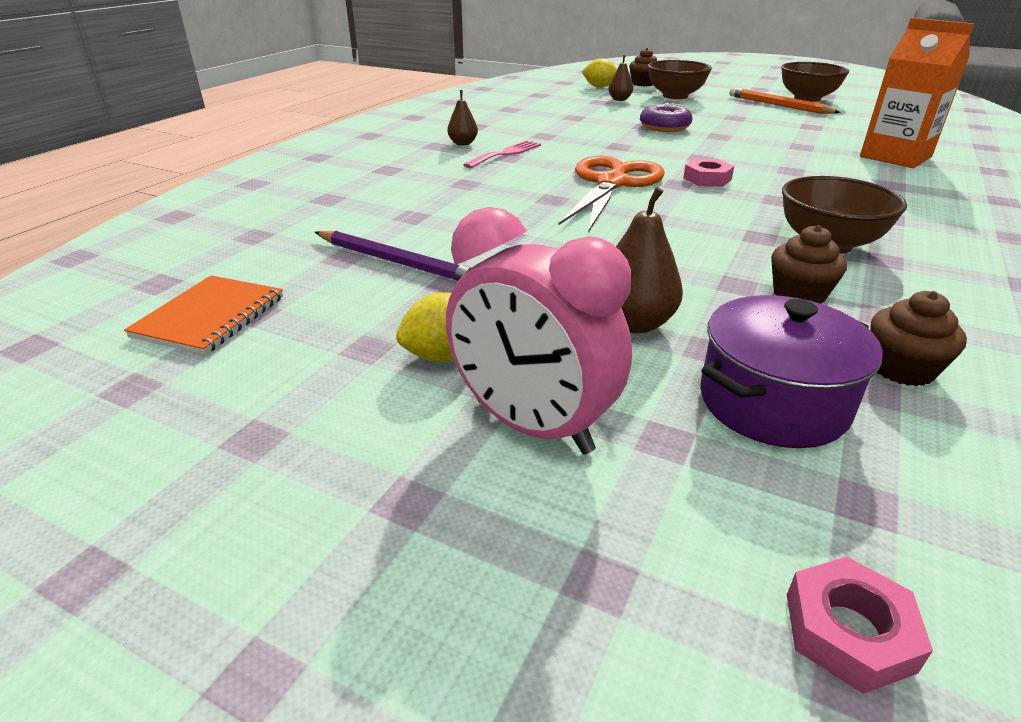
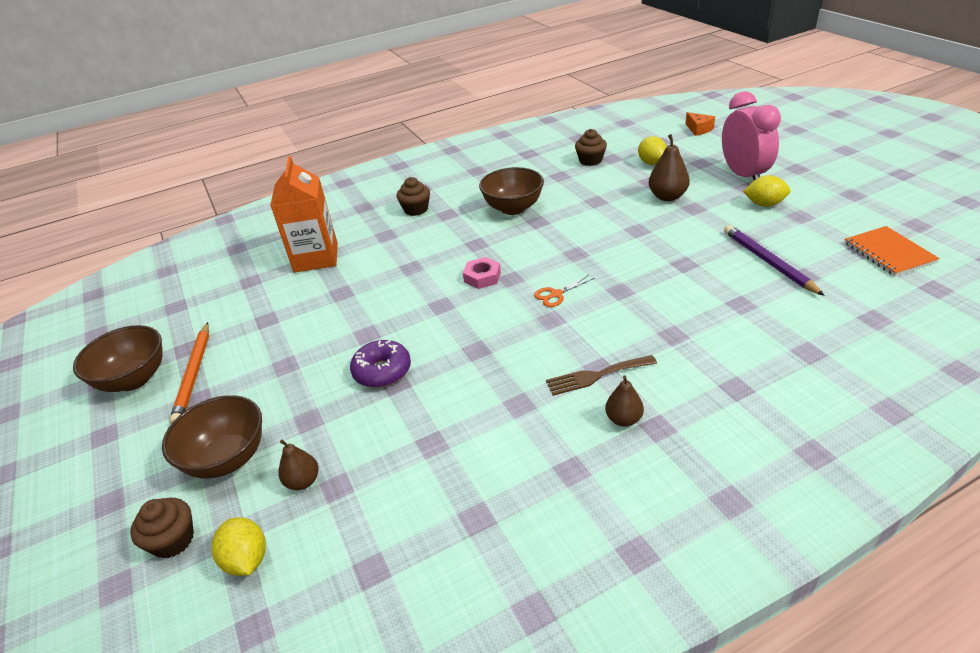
camera: 140 degrees left, 5 degrees up
(210, 317) = (889, 253): orange notebook -> orange notebook turned 75 degrees counterclockwise
(505, 154) = (596, 376): pink fork -> brown fork
(611, 183) = (556, 294): orange scissors -> orange scissors, size x0.41
(773, 402) = (651, 163): purple pot -> yellow lemon
(799, 294) = (576, 190): brown cupcake -> brown cupcake (416, 209)
(848, 632) = (698, 129): pink nut -> orange cheese

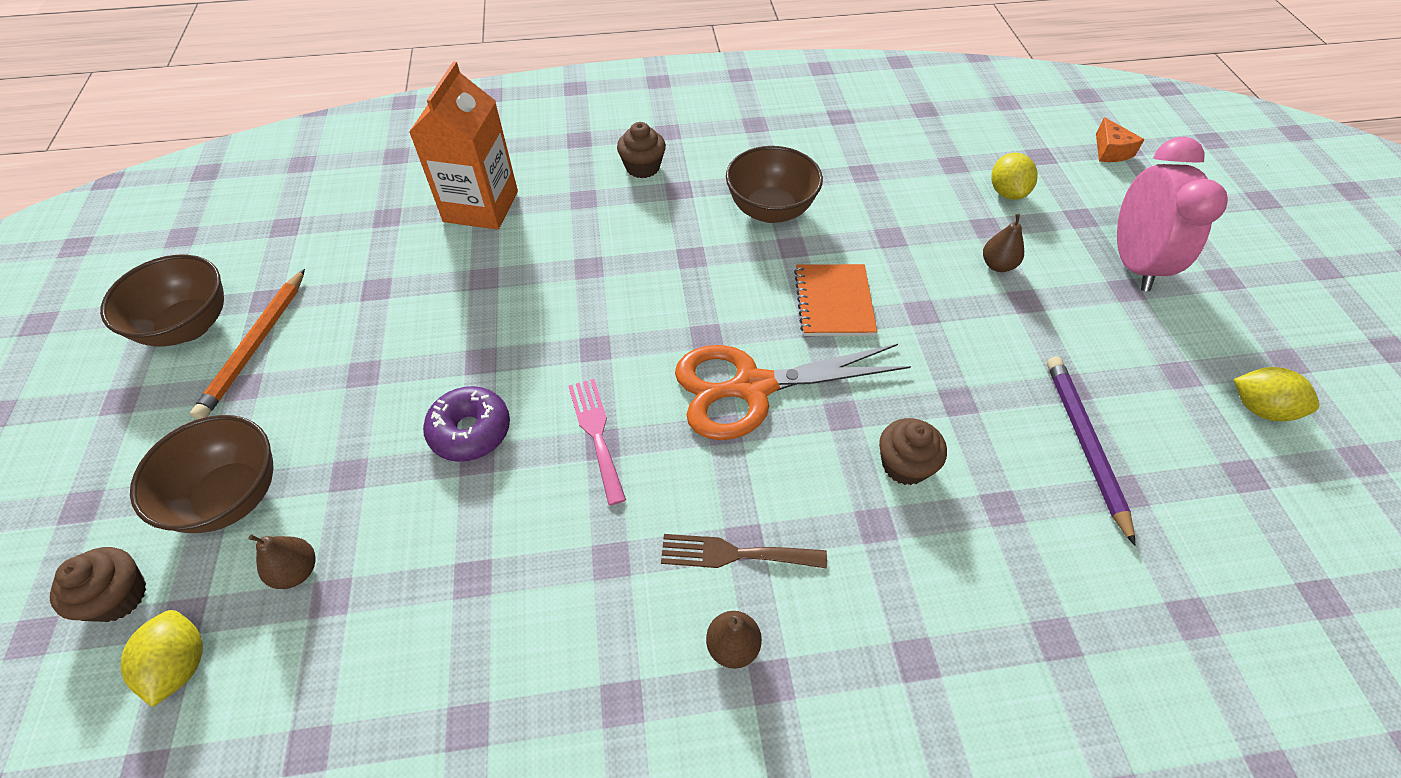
camera: 15 degrees right, 15 degrees up
(469, 346) = (596, 434): none -> pink fork
(482, 277) = (670, 319): pink nut -> none
(556, 294) = (752, 387): orange scissors -> orange scissors, size x2.45
(590, 160) = (920, 158): brown cupcake -> brown cupcake (905, 465)
(667, 197) = (997, 265): brown pear -> brown pear, size x0.64
(764, 204) = (1136, 331): yellow lemon -> yellow lemon (1260, 408)
(889, 253) = (1285, 498): orange notebook -> orange notebook (834, 302)

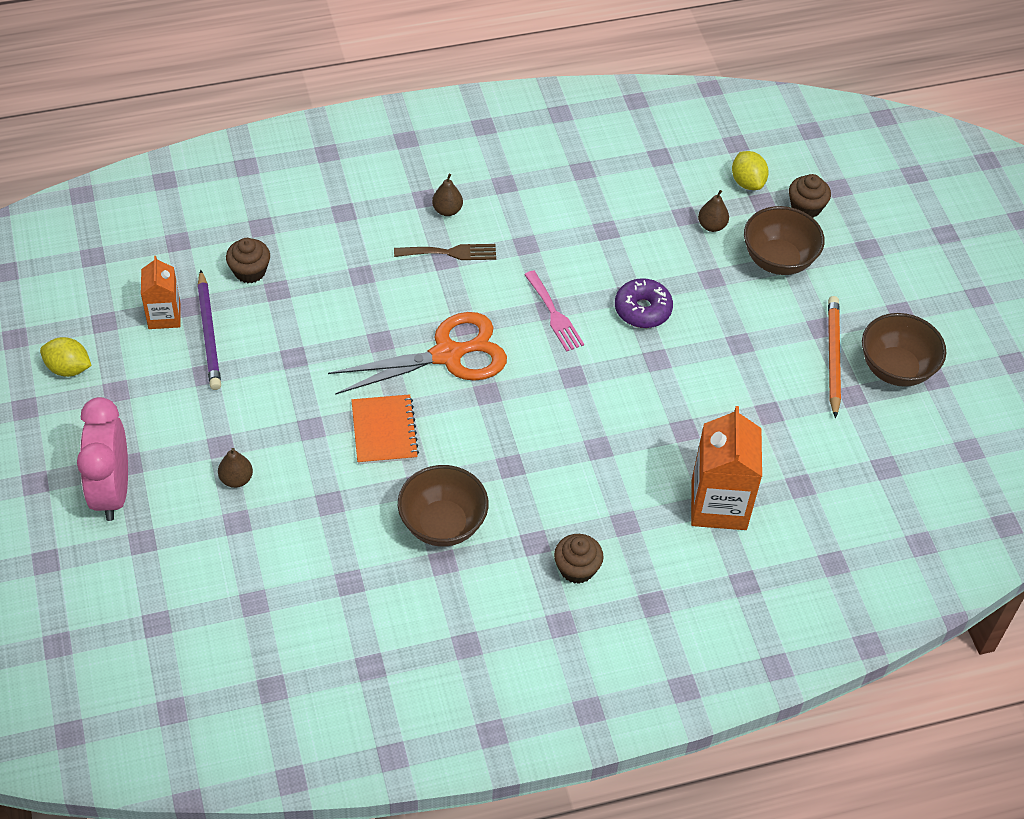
camera: 170 degrees right, 0 degrees up
(905, 465) = (338, 311): brown cupcake -> brown cupcake (250, 271)
(1007, 192) = (207, 567): yellow lemon -> none
(1110, 151) = (78, 637): orange cheese -> none
(1160, 477) = (164, 316): none -> orange carton

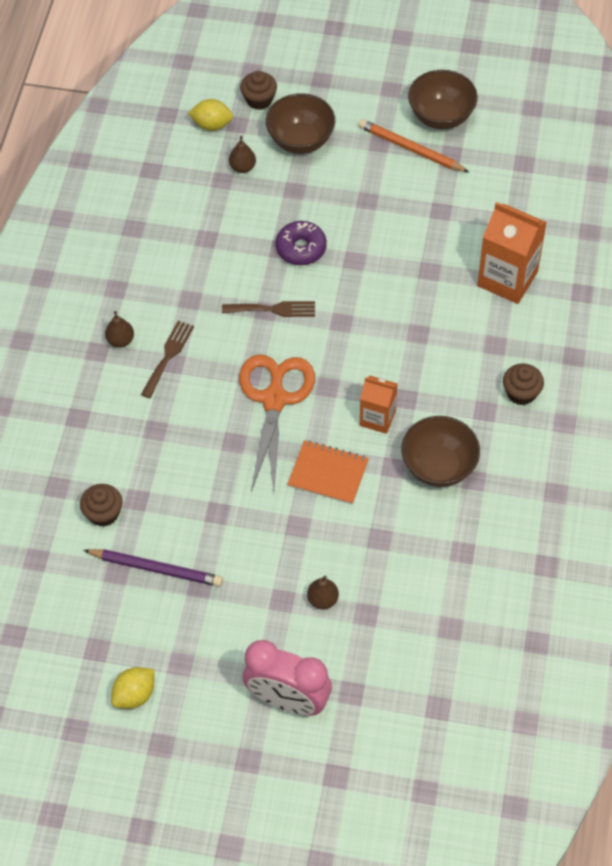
camera: 60 degrees left, 5 degrees up
(164, 316) = (117, 598): orange carton -> orange carton (377, 418)
(554, 314) = (273, 309): pink fork -> brown fork

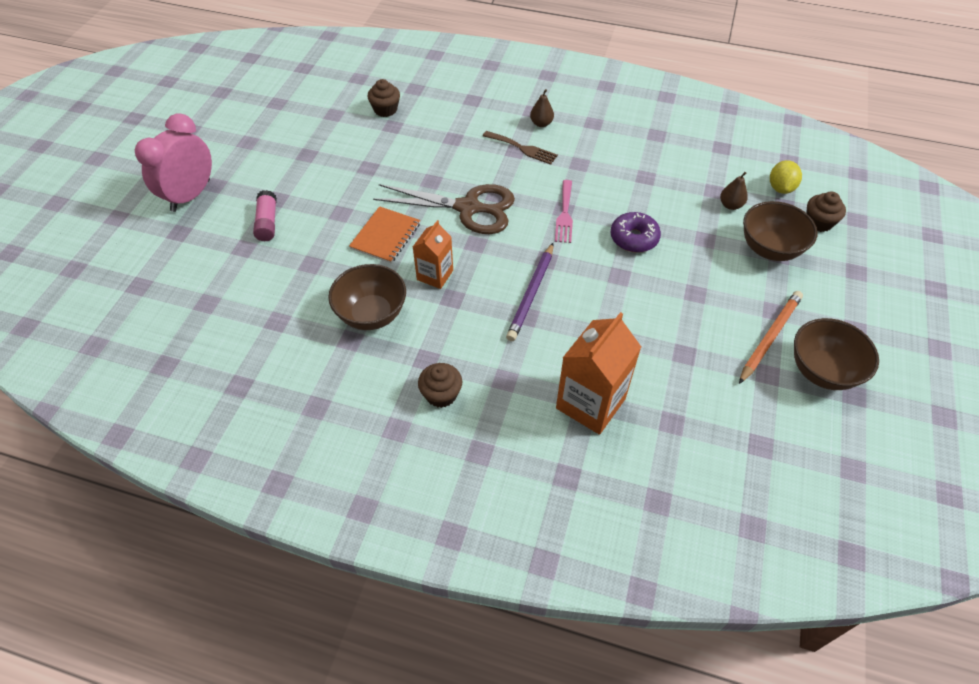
camera: 95 degrees right, 5 degrees down
(135, 695) = (233, 119): yellow lemon -> none
(156, 569) = (330, 133): purple pencil -> purple pencil (531, 294)
(273, 309) = (564, 214): brown fork -> pink fork
(274, 400) = (468, 208): orange scissors -> brown scissors
(323, 599) = (267, 222): brown pear -> pink glue stick

